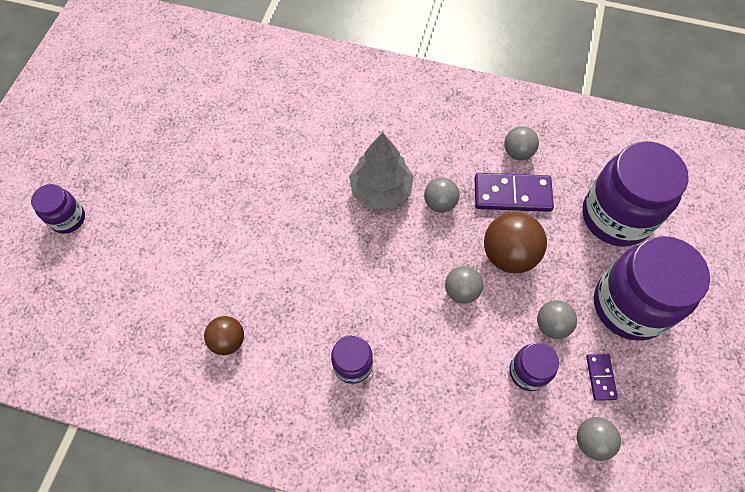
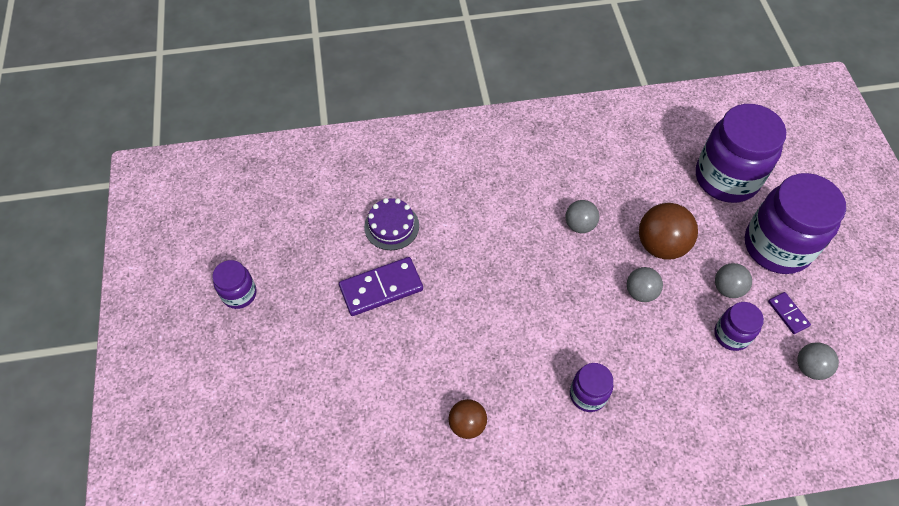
camera: 25 degrees left, 5 degrees down
(68, 219) = (245, 382): purple jar -> purple jar (239, 294)
(267, 135) = (391, 226): none -> purple cake
(381, 190) = (523, 234): grey tree -> none
(512, 194) = (635, 193): purple domino -> purple domino (381, 288)
(517, 152) = (618, 155): grey ball -> none

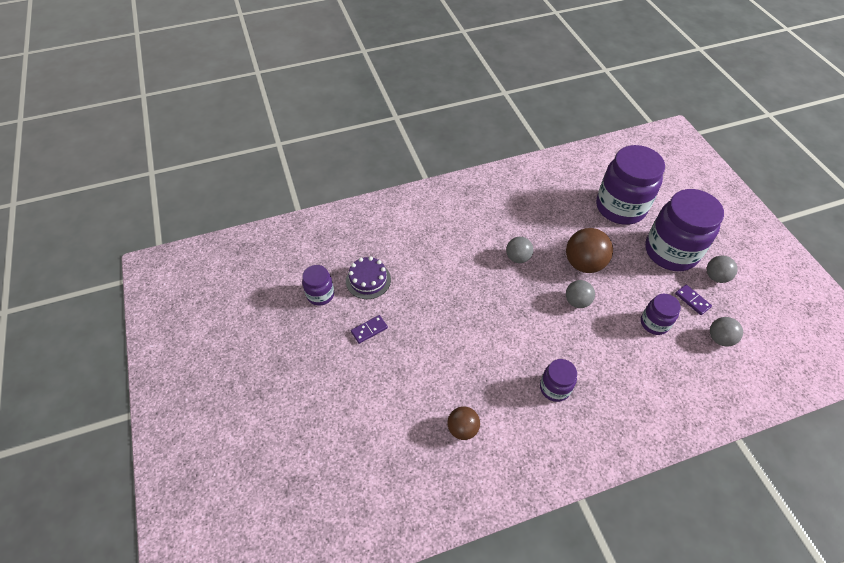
camera: 10 degrees left, 5 degrees down
(239, 294) = (250, 353): purple jar -> purple jar (320, 294)
(381, 288) = (369, 330): purple domino -> purple domino, size x0.52
(727, 288) = (642, 288): grey ball -> grey ball (716, 277)

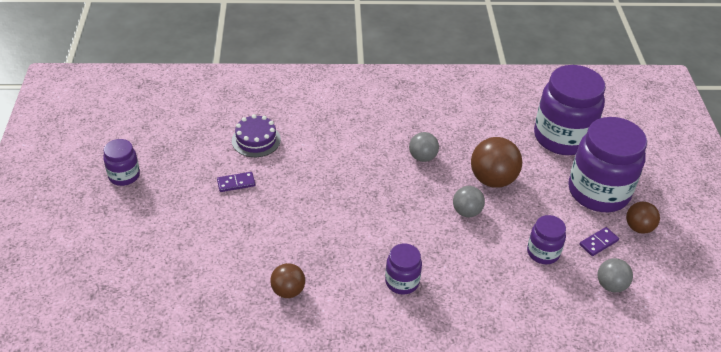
camera: 15 degrees right, 10 degrees down
(320, 294) = (202, 141): purple jar -> purple jar (124, 176)
(692, 300) = (598, 243): purple domino -> purple domino turned 75 degrees clockwise
(716, 277) = (638, 228): grey ball -> brown ball

